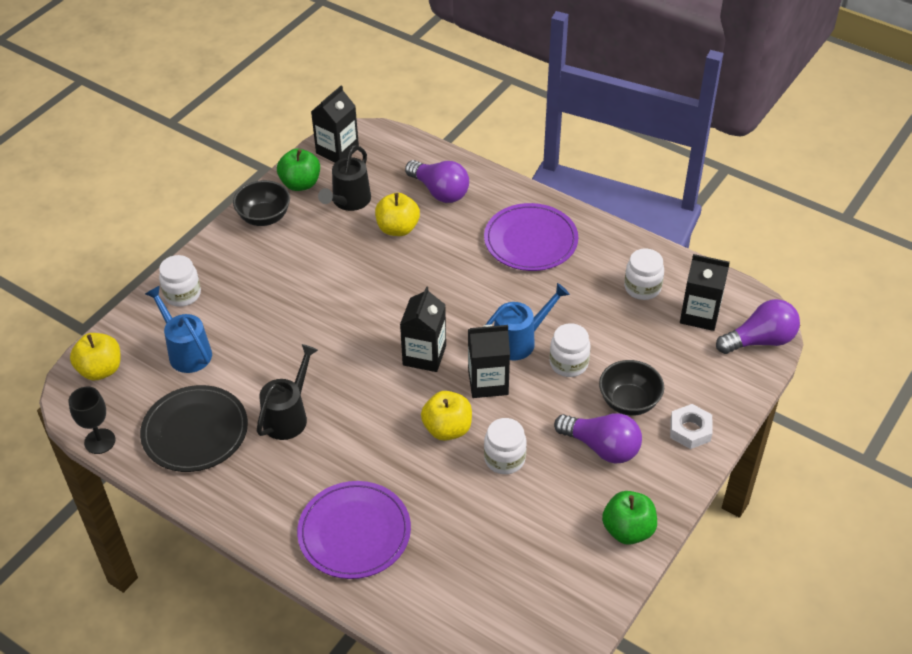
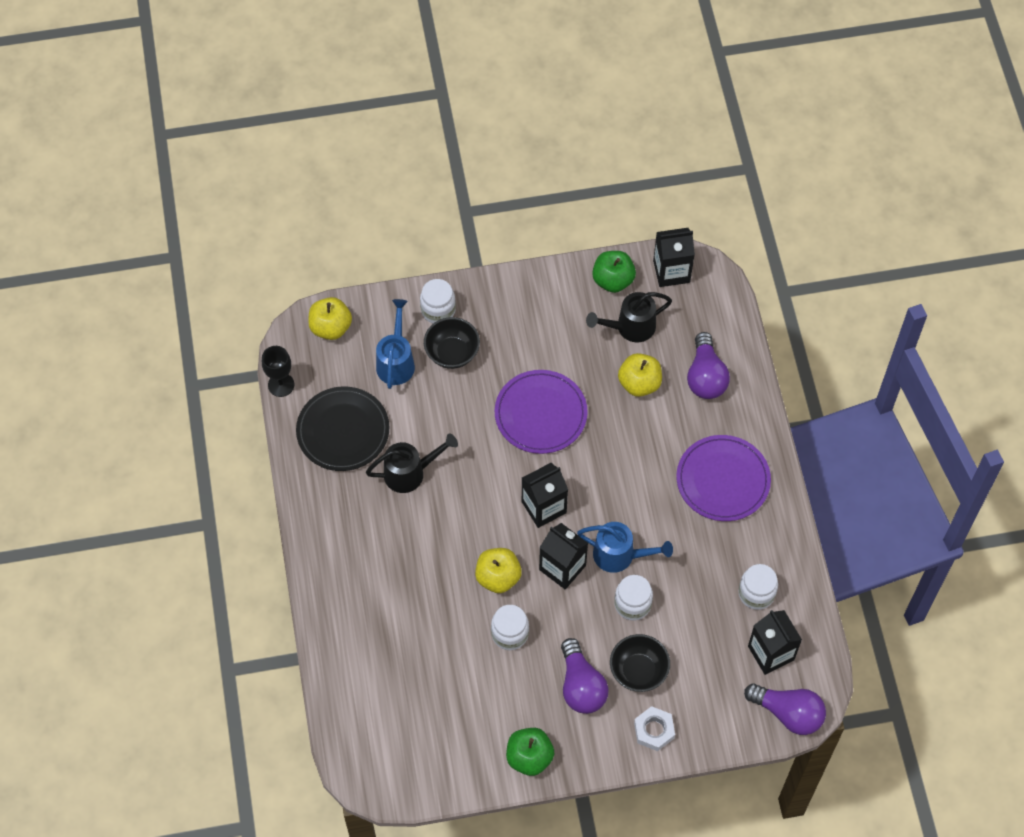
camera: 45 degrees right, 15 degrees up
(264, 217) = (557, 289): black bowl -> black bowl (452, 353)
(354, 532) = (364, 596): purple plate -> purple plate (540, 414)

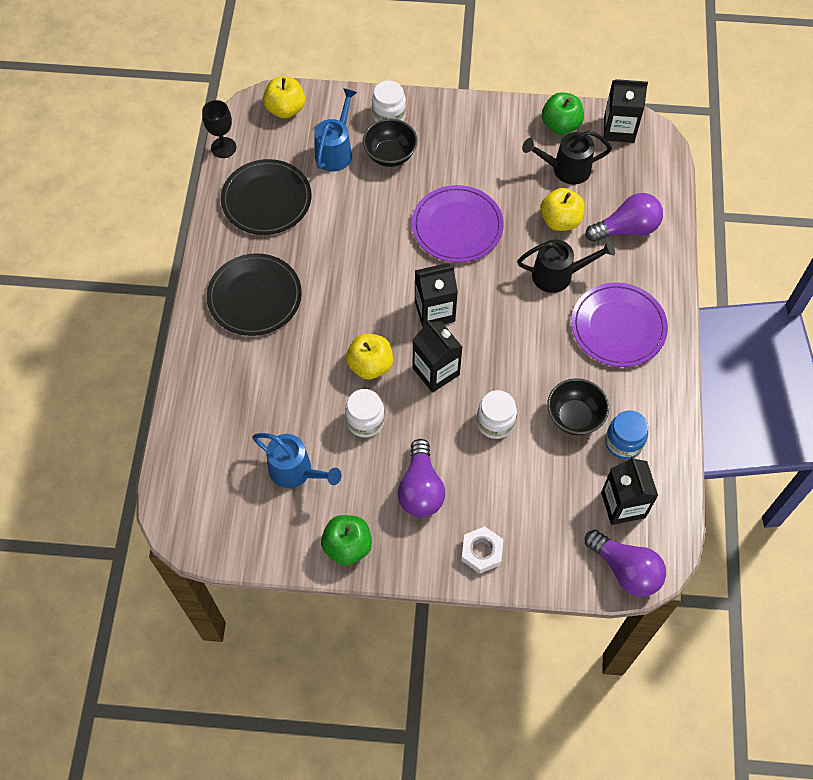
camera: 15 degrees right, 0 degrees up
(364, 535) = (254, 297): none -> black plate
(410, 472) = (317, 251): black watering can -> black watering can (559, 275)
(620, 555) = (496, 373): blue watering can -> blue watering can (296, 472)
(638, 671) = (482, 489): black bowl -> black bowl (574, 417)
(705, 377) = (626, 229): purple light bulb -> purple light bulb turned 120 degrees counterclockwise
(756, 593) = (623, 442): white jar -> blue jar

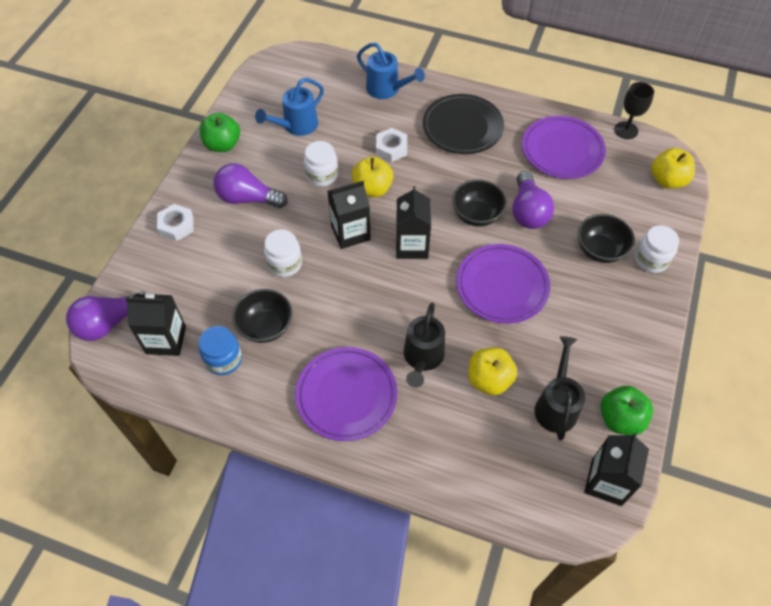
camera: 105 degrees right, 5 degrees down
(266, 200) = (562, 150): black plate -> purple plate
(305, 360) = (391, 148): none -> white nut
(336, 150) = (611, 209): blue watering can -> blue watering can (387, 90)
(377, 262) = (476, 215): none -> black bowl
(626, 229) = (464, 443): purple light bulb -> purple light bulb (528, 211)

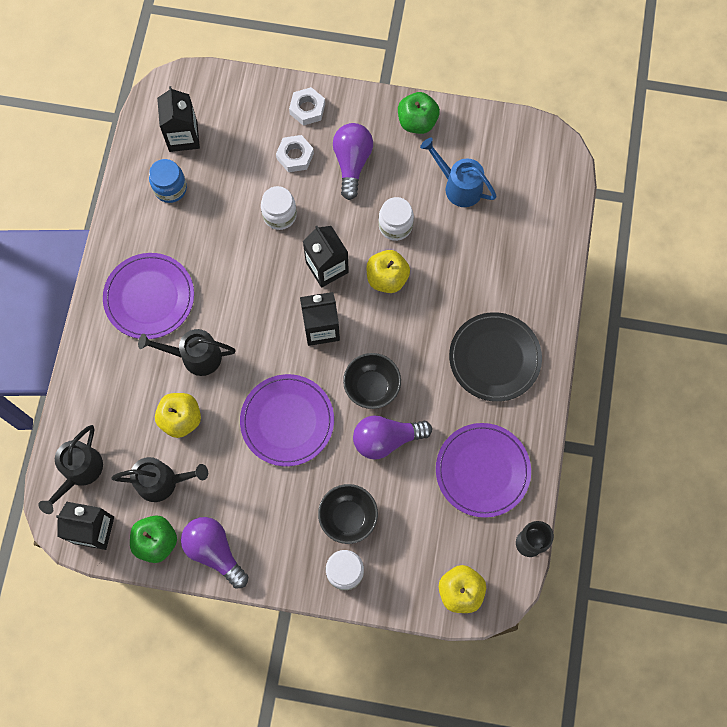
camera: 80 degrees right, 15 degrees up
(109, 323) = (193, 86): purple light bulb -> purple light bulb (214, 551)
(265, 327) = (208, 214): black bowl -> none
(387, 90) = (534, 269): blue watering can -> none
(391, 148) = (447, 288): white nut -> white nut (295, 156)
(540, 491) = (79, 472): none -> black watering can

